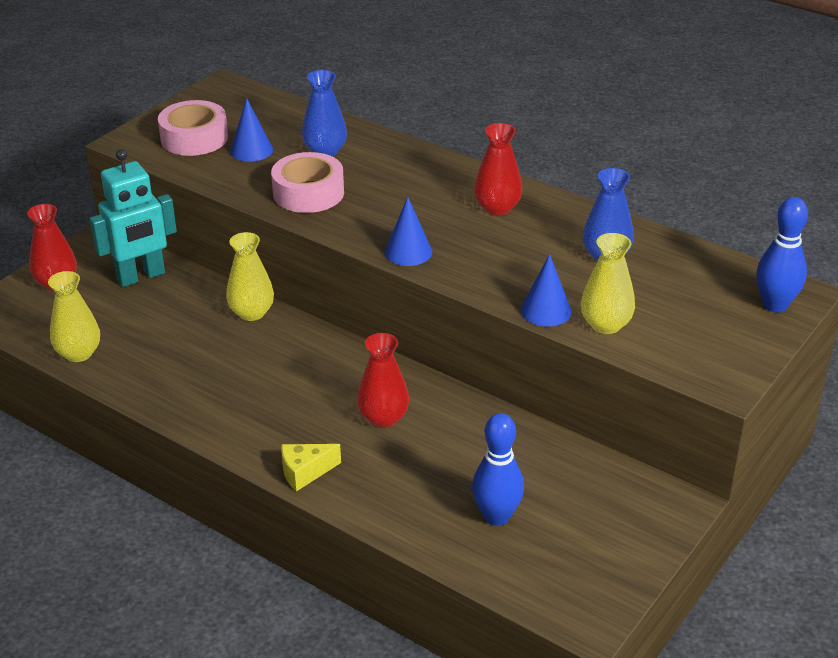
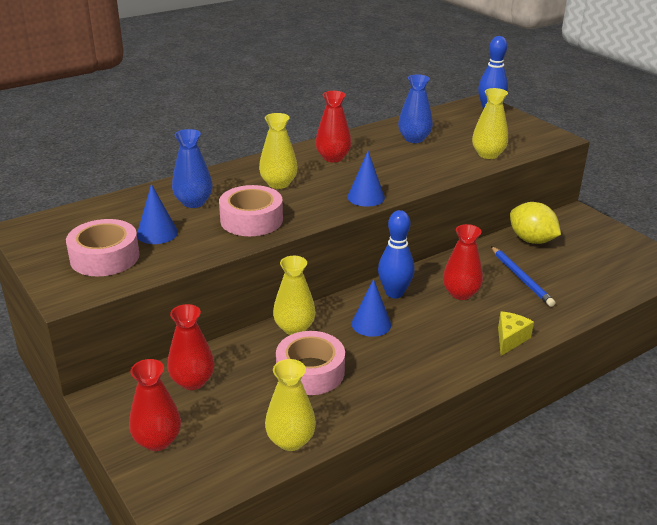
camera: 70 degrees left, 5 degrees down
(141, 277) = (192, 381): turquoise robot -> red vase
(183, 340) = (310, 371): none -> pink tape
(305, 472) = (510, 339): yellow cheese -> yellow cheese turned 150 degrees counterclockwise
(402, 188) = (278, 183): none -> yellow vase
(450, 465) = (521, 278): none -> blue pencil
(496, 516) = (576, 272): blue bowling pin -> blue bowling pin (394, 293)
(546, 311) = (464, 168): blue cone -> blue cone (371, 324)
(559, 463) = (531, 240): none -> yellow lemon

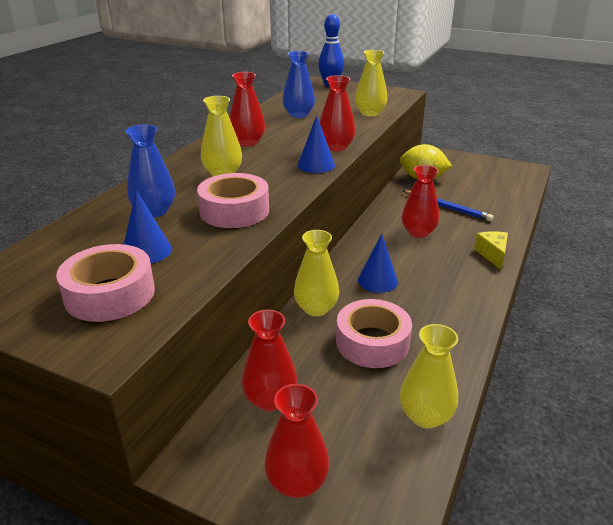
camera: 30 degrees left, 0 degrees up
(394, 293) = (368, 249): blue bowling pin -> none
(406, 184) = (336, 147): none -> red vase

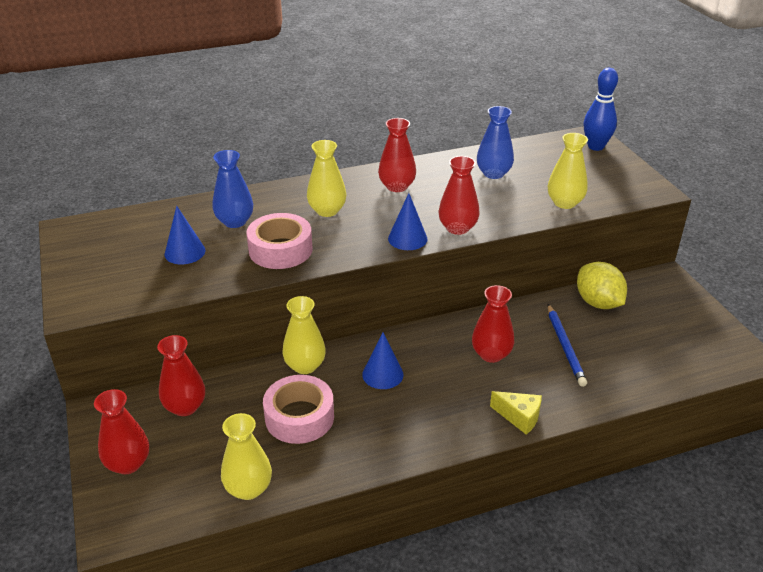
camera: 45 degrees right, 5 degrees up
(110, 294) = (125, 272): pink tape -> none
(492, 255) = (519, 417): yellow cheese -> yellow cheese turned 75 degrees clockwise

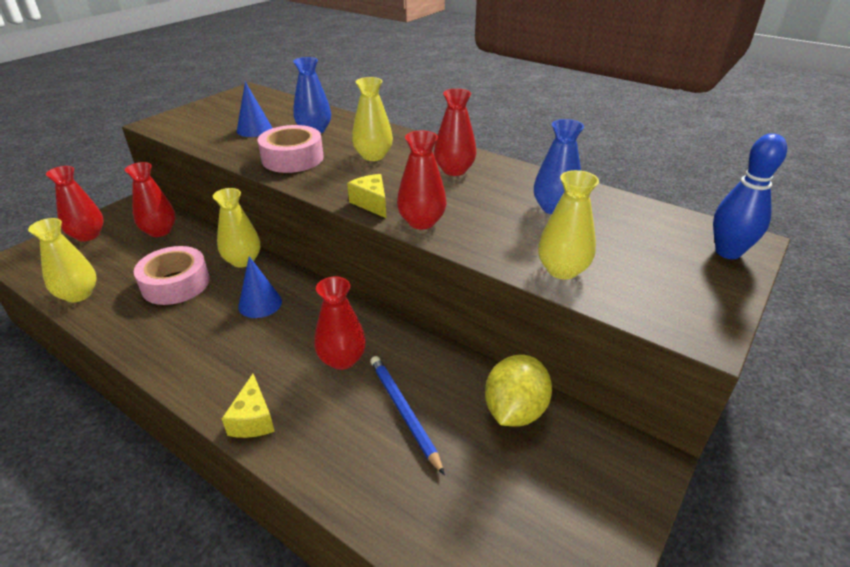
camera: 55 degrees right, 0 degrees up
(407, 238) = (371, 203): blue cone -> yellow cheese
(565, 346) = (403, 412): blue pencil -> blue pencil turned 105 degrees clockwise

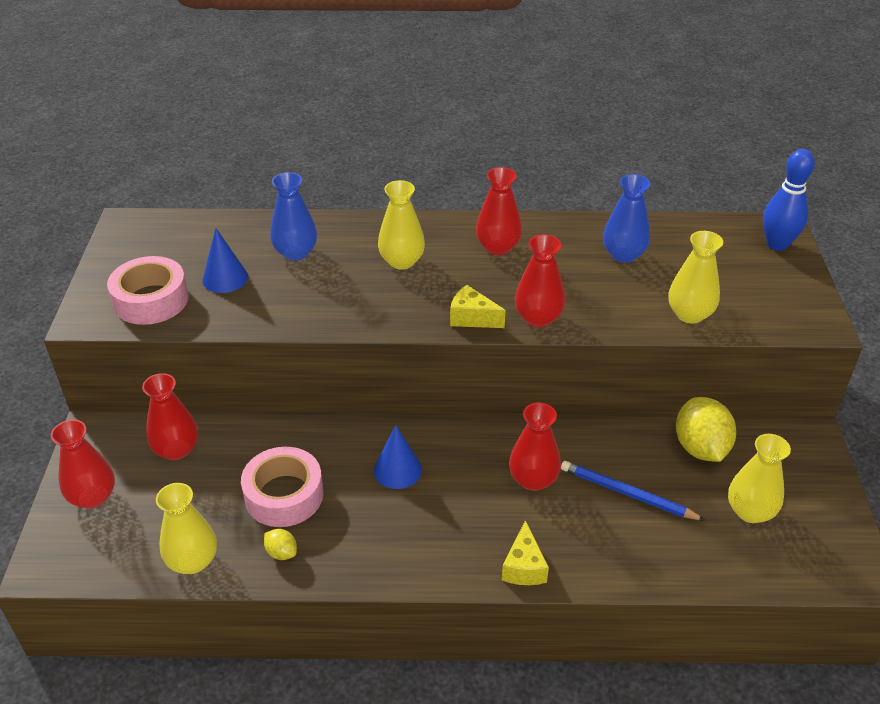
camera: 35 degrees left, 5 degrees up
(126, 316) = (281, 553): none -> yellow lemon
(243, 260) = (320, 436): yellow vase -> yellow vase (750, 511)
(253, 419) = (524, 567): yellow cheese -> yellow cheese turned 45 degrees clockwise
(292, 158) = (325, 299): pink tape -> pink tape (151, 300)

